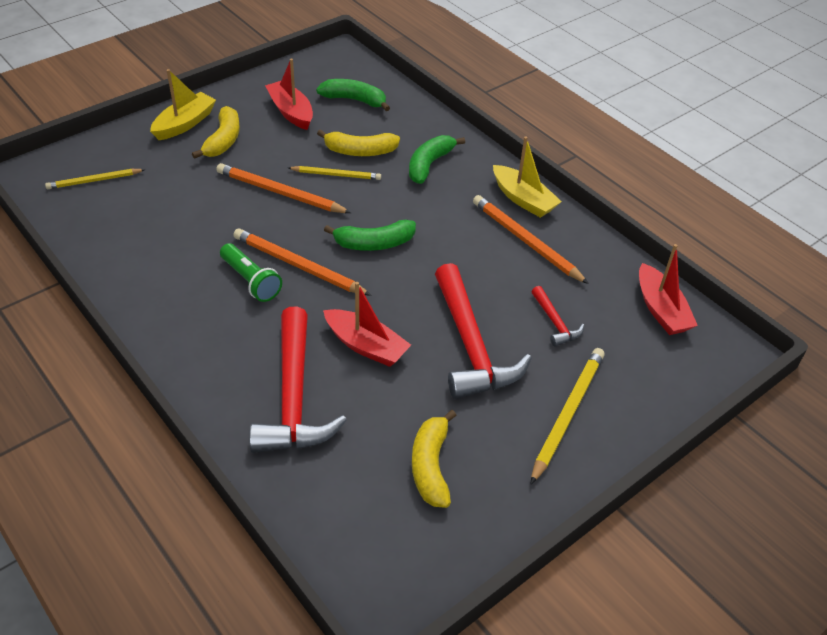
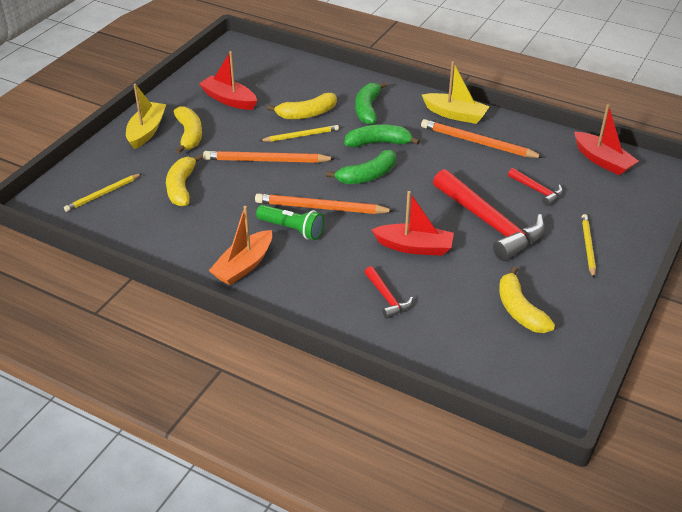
camera: 20 degrees left, 5 degrees down
(172, 306) = (244, 266): none -> orange boat
(174, 197) = (181, 187): none -> yellow banana
(293, 397) = (387, 298): red hammer -> red hammer, size x0.47
(354, 100) = (274, 78): green banana -> green banana (378, 143)
(567, 414) = (587, 246): yellow pencil -> yellow pencil, size x0.64

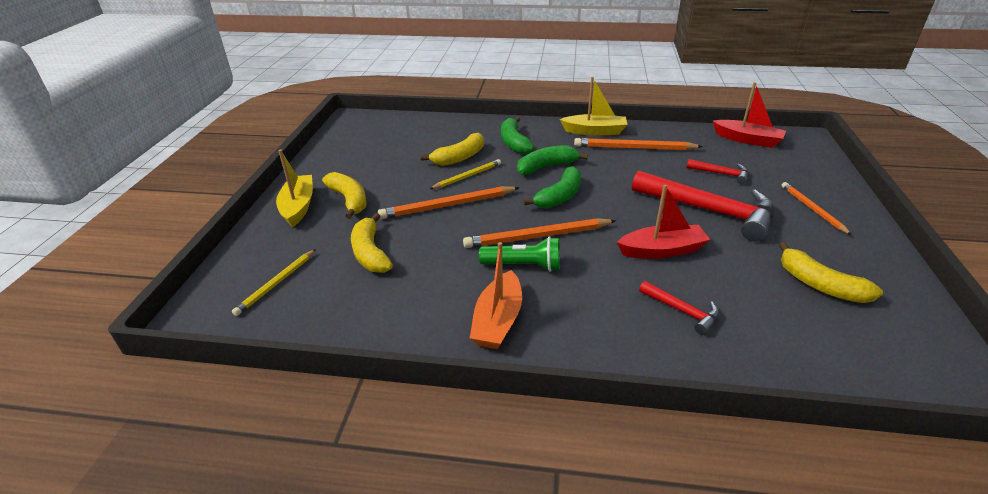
camera: 20 degrees left, 5 degrees down
(229, 100) = (373, 161): red boat -> none
(587, 246) = (812, 209): yellow pencil -> orange pencil

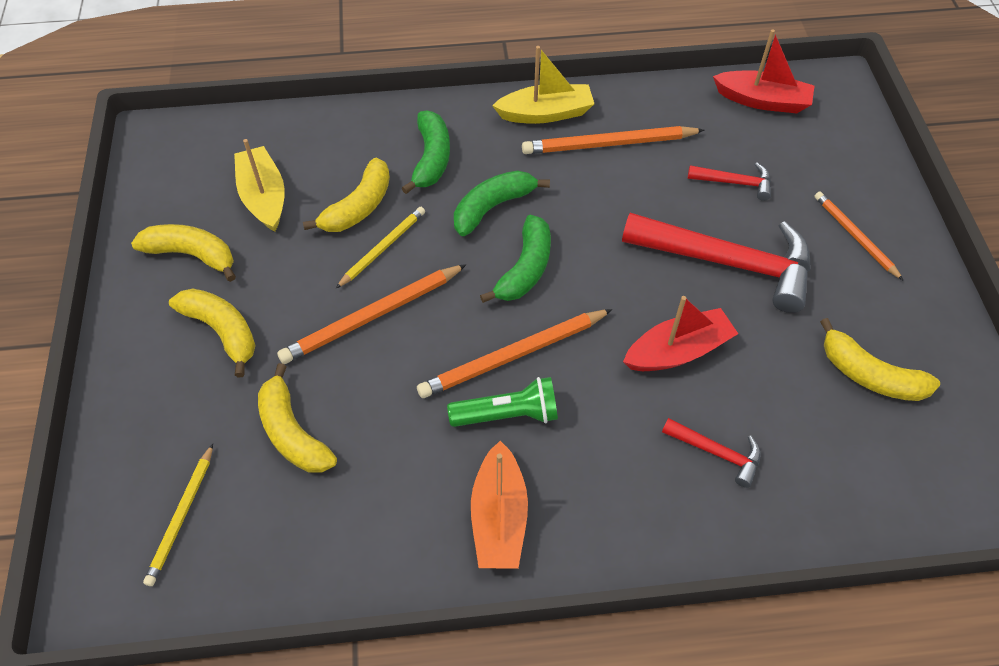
camera: 15 degrees left, 20 degrees up
(298, 207) = (149, 359): yellow boat -> yellow boat (264, 197)
(348, 166) = (192, 254): none -> yellow banana
(514, 142) = (431, 159): green banana -> green banana turned 150 degrees counterclockwise

